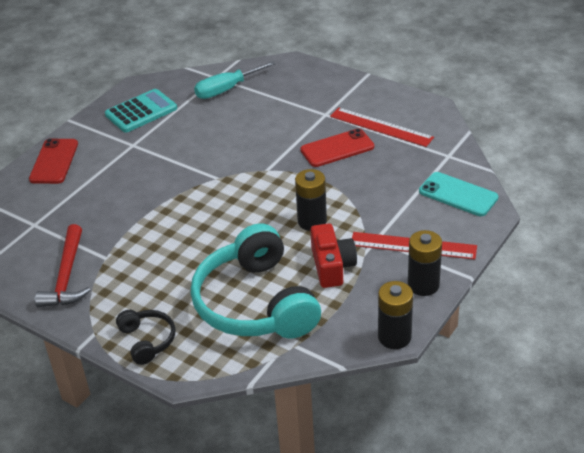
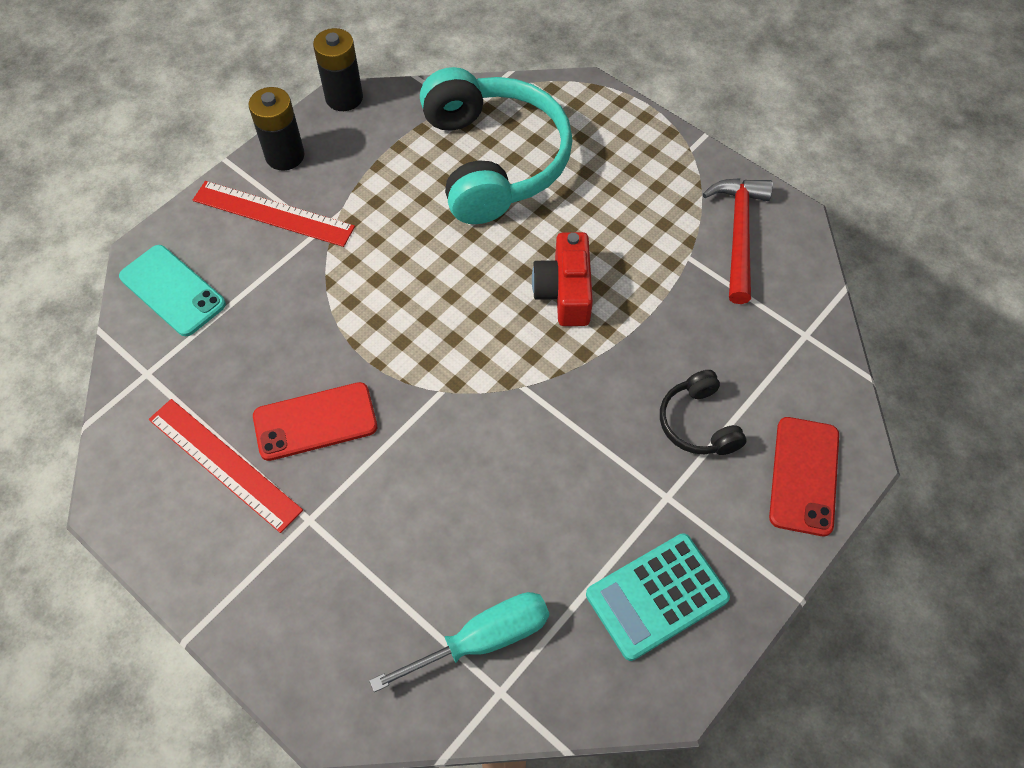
camera: 175 degrees left, 20 degrees up
(147, 340) = (625, 131): black headphones -> black headphones (698, 423)
(312, 221) = (395, 275): black battery -> none
(332, 266) = (387, 199): red camera -> red camera (564, 291)

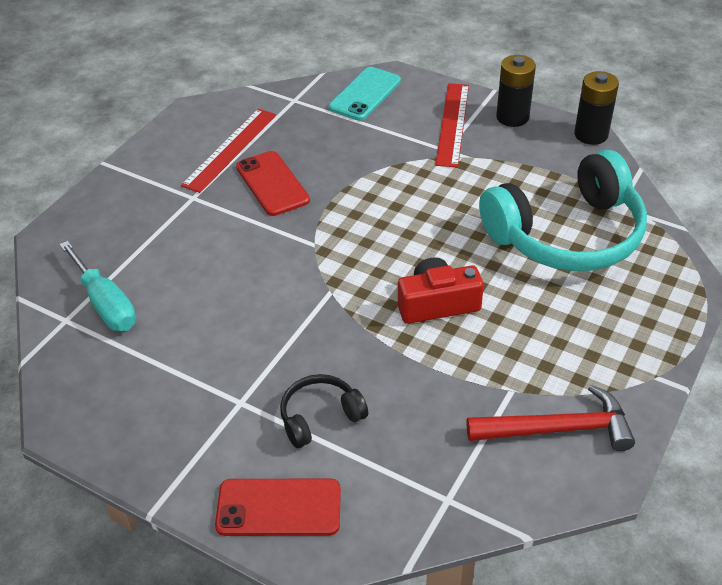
camera: 80 degrees right, 15 degrees down
(657, 596) = (146, 405): turquoise calculator -> none

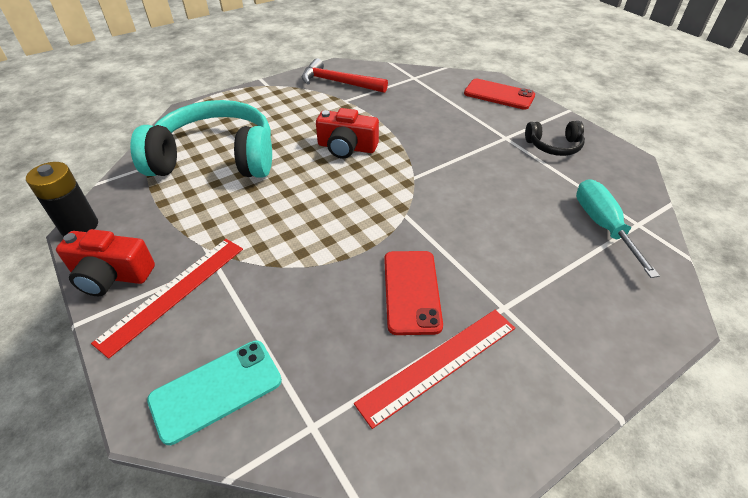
camera: 155 degrees left, 0 degrees up
(320, 417) = (459, 118): black headphones -> black headphones (554, 146)
(512, 117) = (111, 275): black battery -> red camera

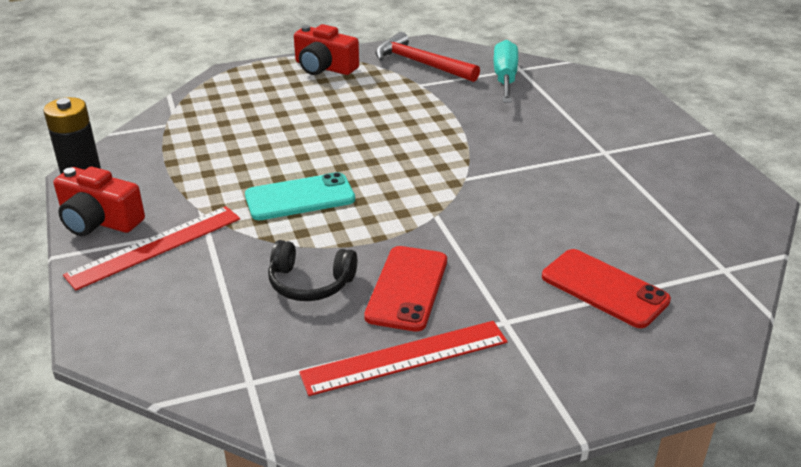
camera: 15 degrees right, 10 degrees down
(216, 158) = (244, 126): turquoise headphones -> none
(216, 390) = (168, 335): turquoise phone -> turquoise phone (300, 197)
(346, 147) = (399, 136): red camera -> red camera (324, 67)
(499, 95) = (623, 102): red phone -> red phone (604, 288)
(554, 146) = (663, 170): black headphones -> black headphones (310, 283)
(602, 226) = (675, 263): turquoise screwdriver -> turquoise screwdriver (505, 78)

